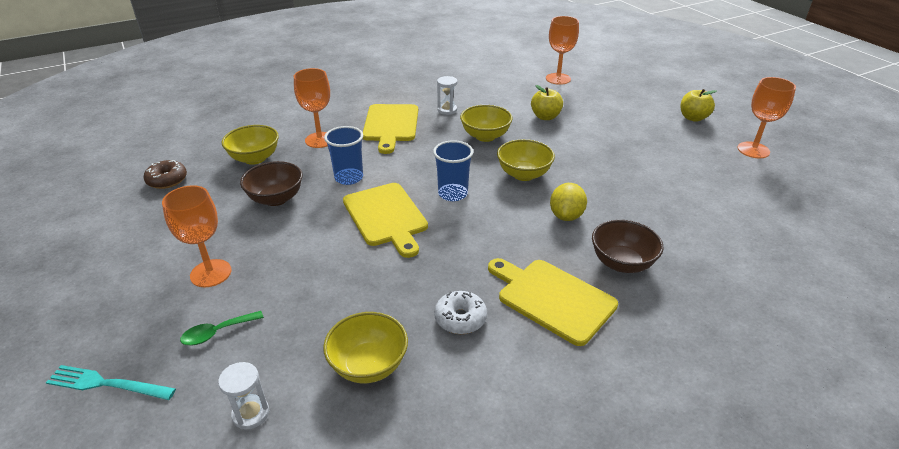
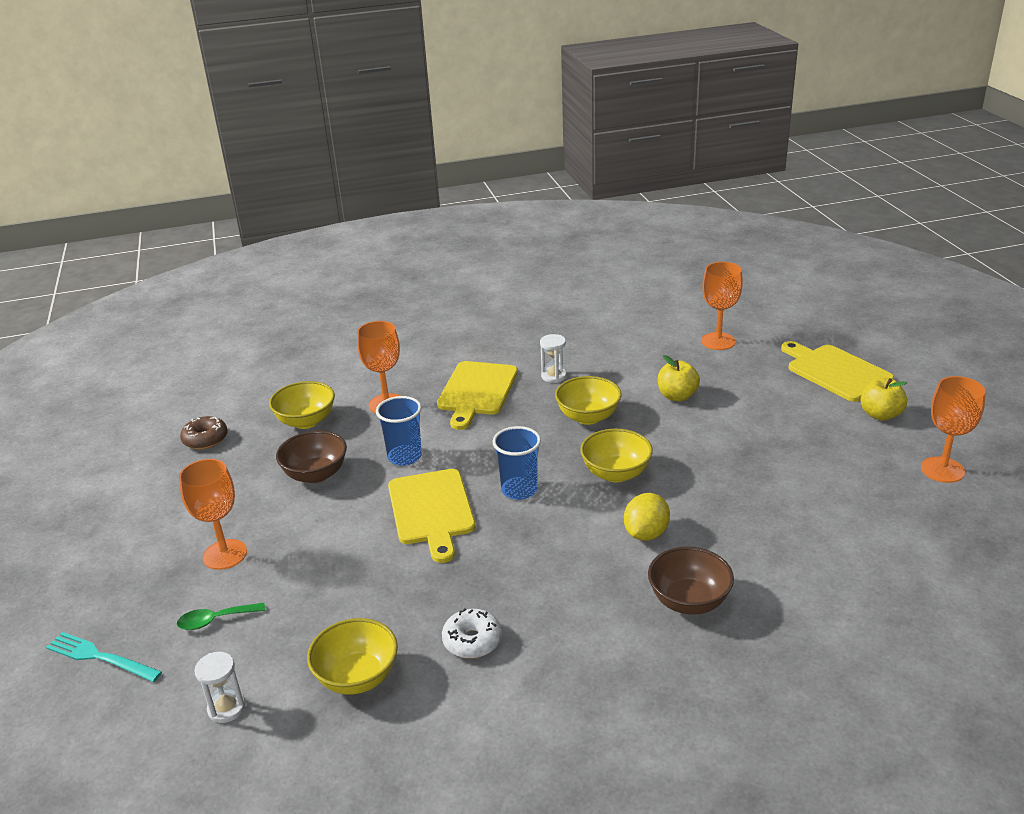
camera: 15 degrees right, 5 degrees down
(552, 299) = (586, 632): yellow cutting board -> yellow cutting board (836, 372)

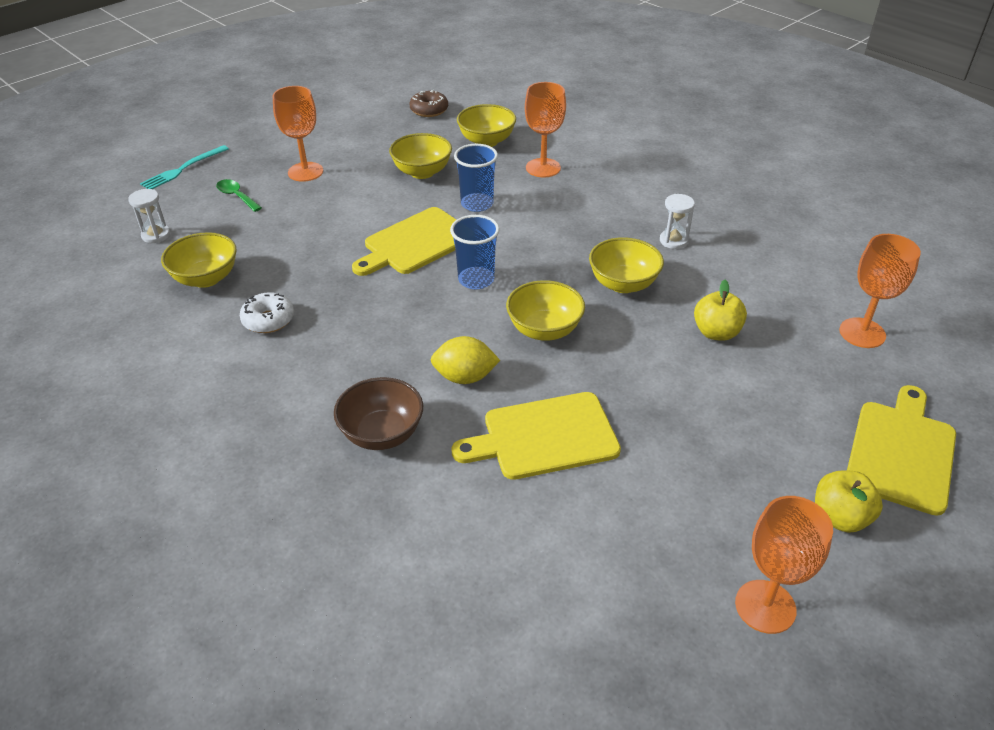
camera: 60 degrees right, 10 degrees up
(100, 657) = (183, 169): turquoise fork -> turquoise fork turned 135 degrees counterclockwise
(316, 474) = (422, 172): brown bowl -> yellow bowl
(477, 391) = (605, 206): yellow cutting board -> yellow cutting board (544, 437)

